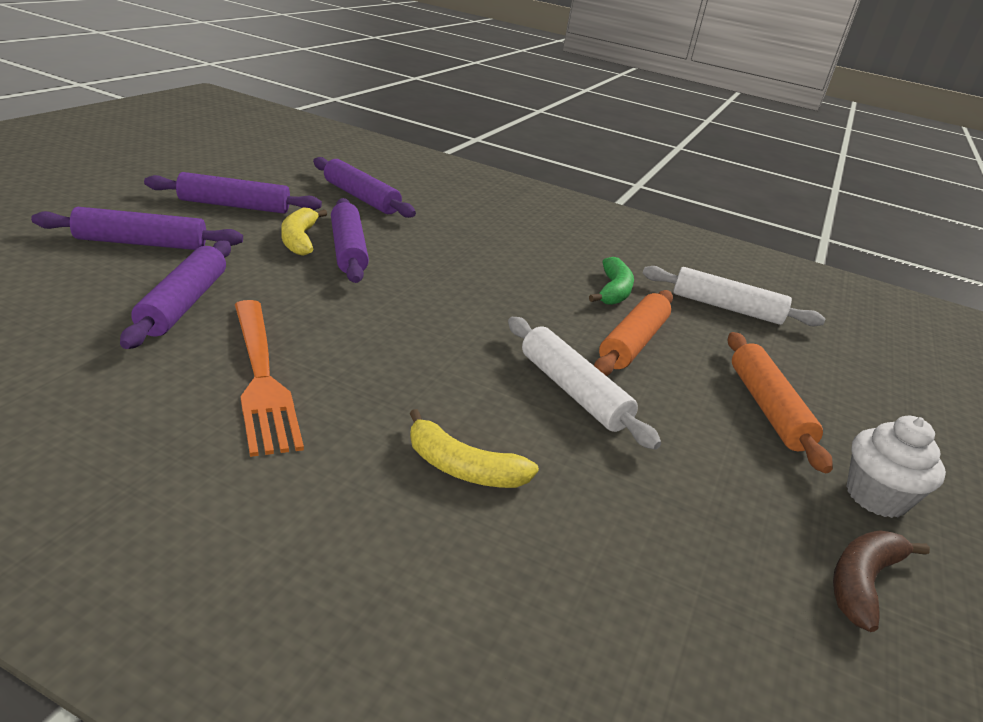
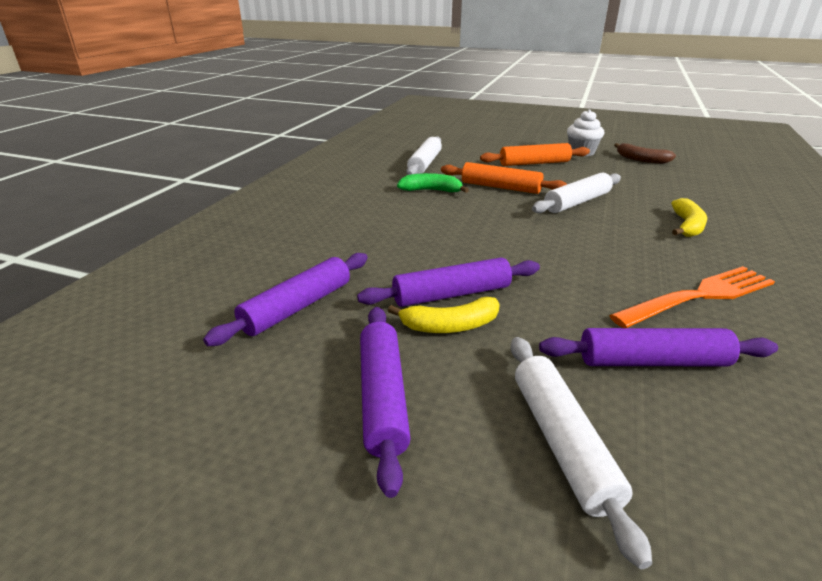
camera: 90 degrees left, 0 degrees up
(141, 243) = (561, 442): purple rolling pin -> white rolling pin

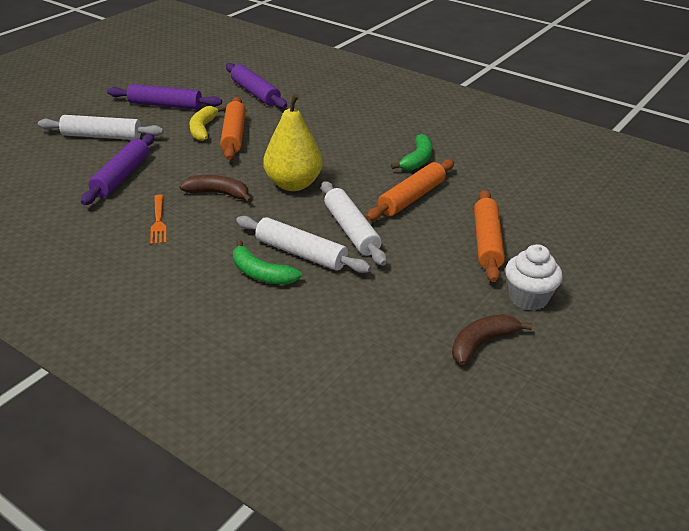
camera: 105 degrees right, 5 degrees up
(424, 164) = (502, 170): white rolling pin -> white rolling pin (301, 253)
(451, 294) = (234, 135): purple rolling pin -> orange rolling pin
(532, 236) = (293, 184): none -> yellow pear
(599, 272) = (218, 194): none -> brown banana
(687, 226) = (261, 274): yellow banana -> green banana
(698, 296) = (158, 221): orange fork -> orange fork, size x0.54

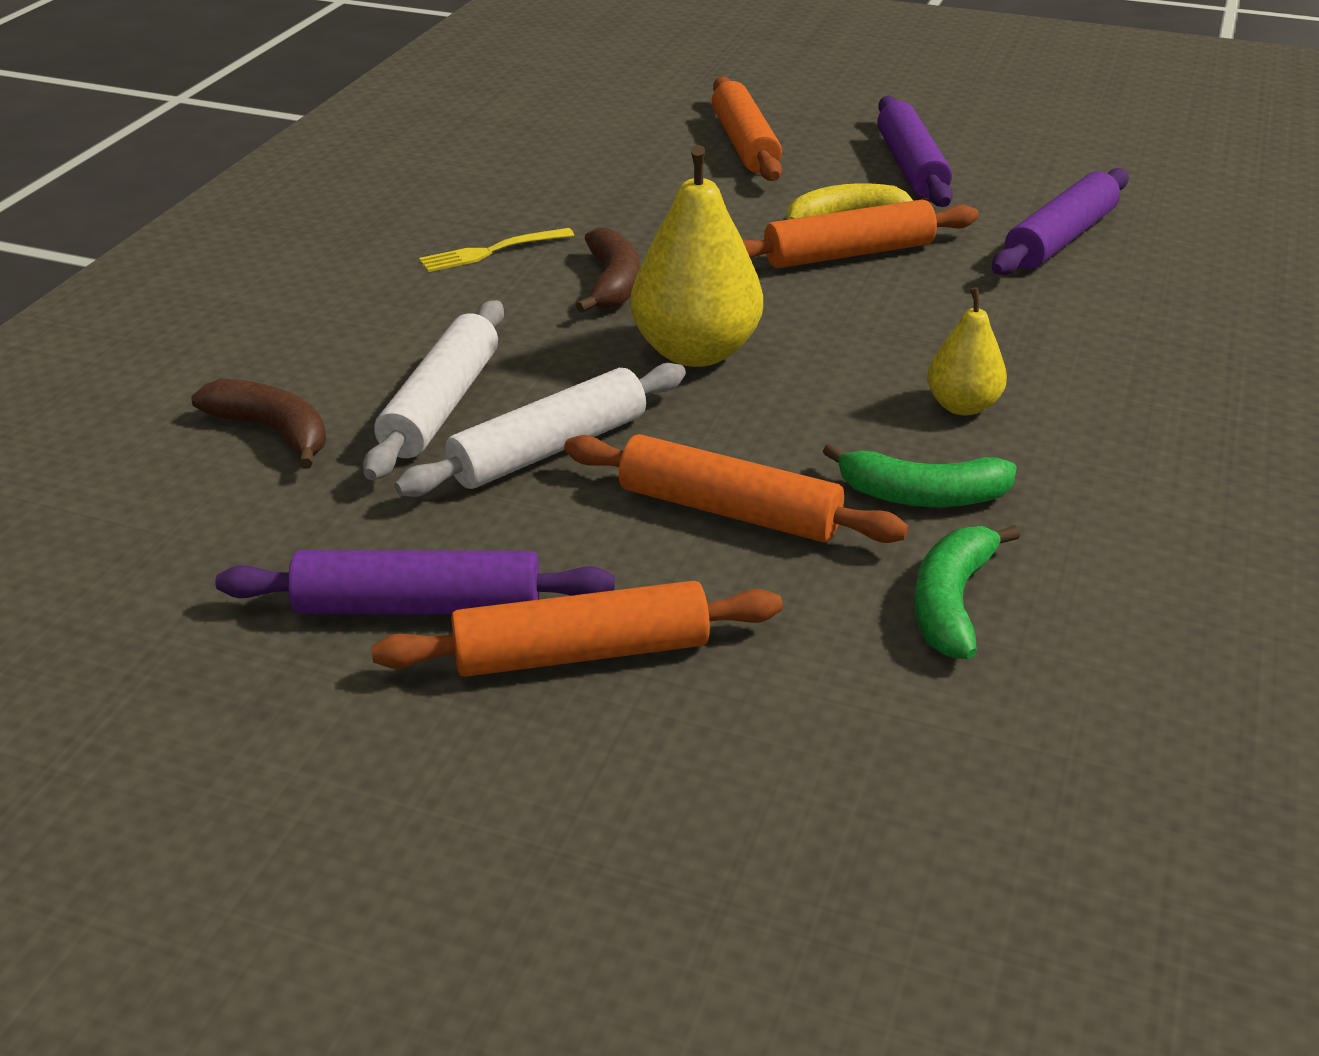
camera: 75 degrees right, 0 degrees up
(102, 136) = (745, 144): white rolling pin -> orange rolling pin
(121, 176) = (619, 190): purple rolling pin -> purple rolling pin (419, 606)
(158, 221) = (492, 251): orange fork -> yellow fork
(261, 274) = (360, 376): green banana -> green banana (951, 603)
(364, 140) = (962, 406): none -> yellow pear
(481, 343) = (172, 680): brown banana -> brown banana (273, 432)
(528, 298) = (355, 745): white cupcake -> none

